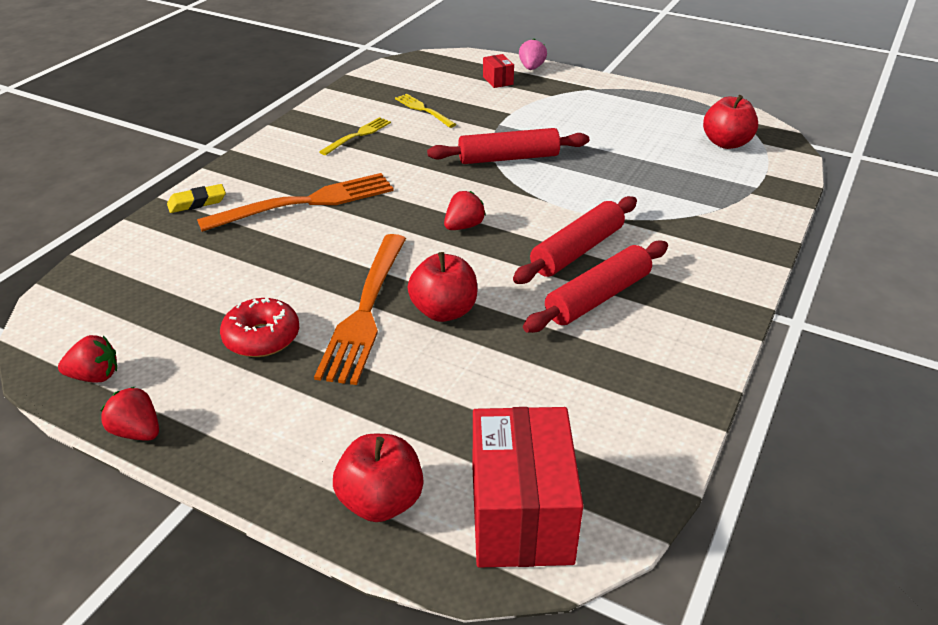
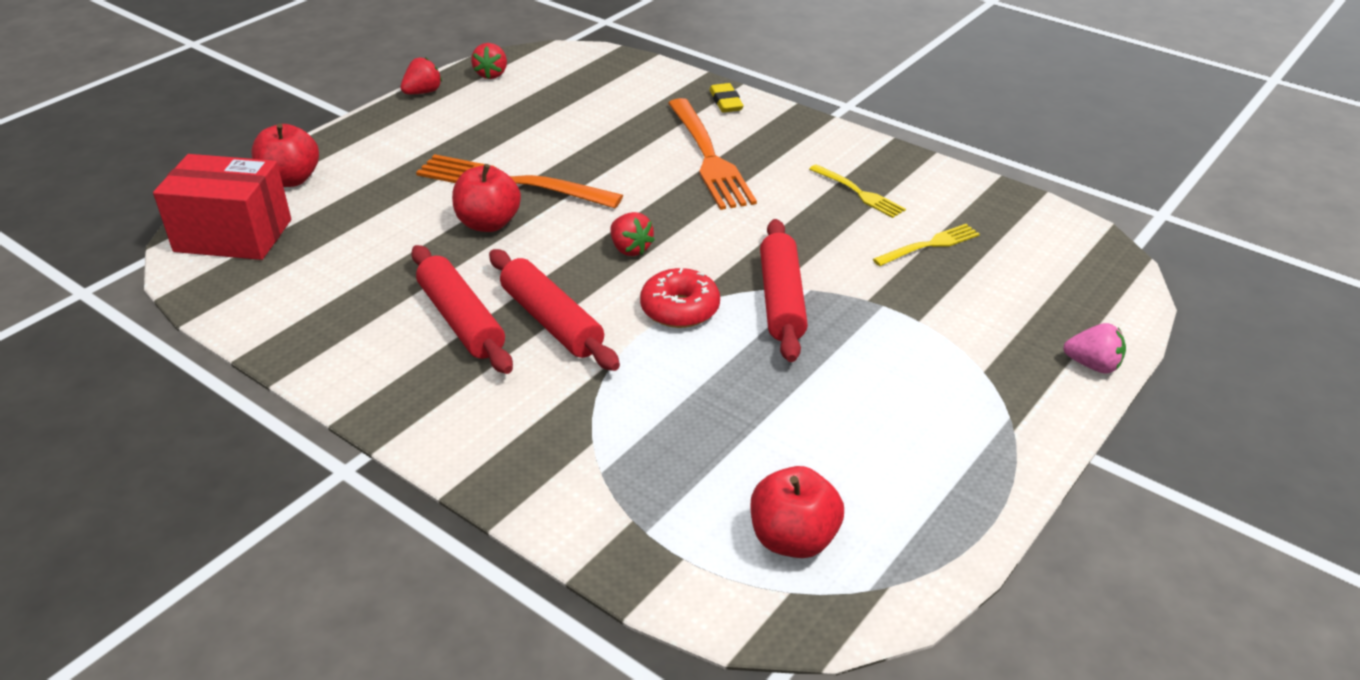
camera: 100 degrees right, 0 degrees up
(262, 337) = (500, 135): red donut -> red donut (680, 309)
(498, 80) = (1035, 322): red box -> none

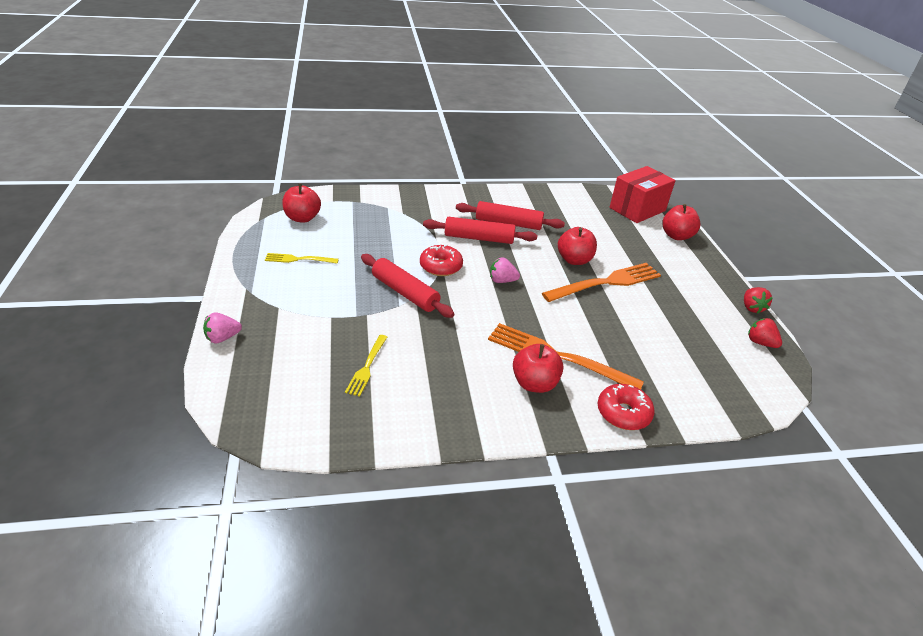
camera: 130 degrees right, 0 degrees up
(630, 249) = (502, 281): red strawberry -> pink strawberry
(726, 102) = (623, 413): yellow eraser -> red donut
(770, 152) = (534, 383): none -> red apple
(859, 193) = (446, 383): yellow fork -> yellow fork (298, 259)

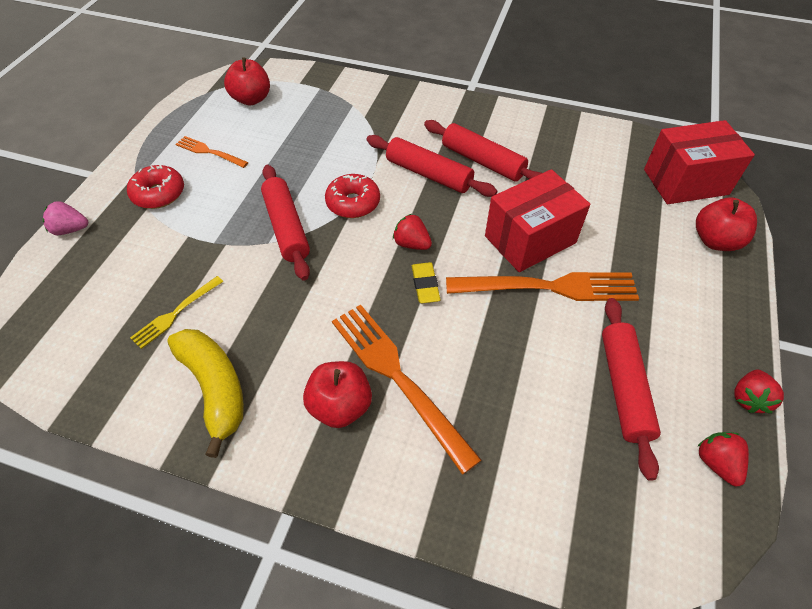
camera: 30 degrees right, 15 degrees up
(298, 259) = (209, 152): yellow fork -> orange fork
(439, 402) = (215, 388): none -> yellow banana
(502, 281) = (411, 244): pink strawberry -> red strawberry
(531, 301) = (425, 285): none -> yellow eraser
(574, 260) = (530, 239): red apple -> red box
(623, 413) = (420, 495): red donut -> red donut (159, 194)
(688, 322) = (623, 388): none -> red rolling pin

